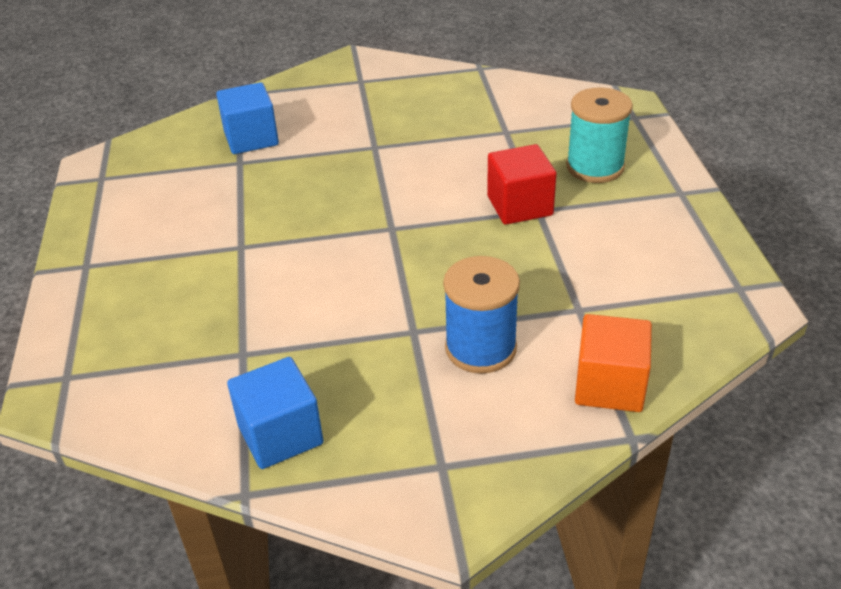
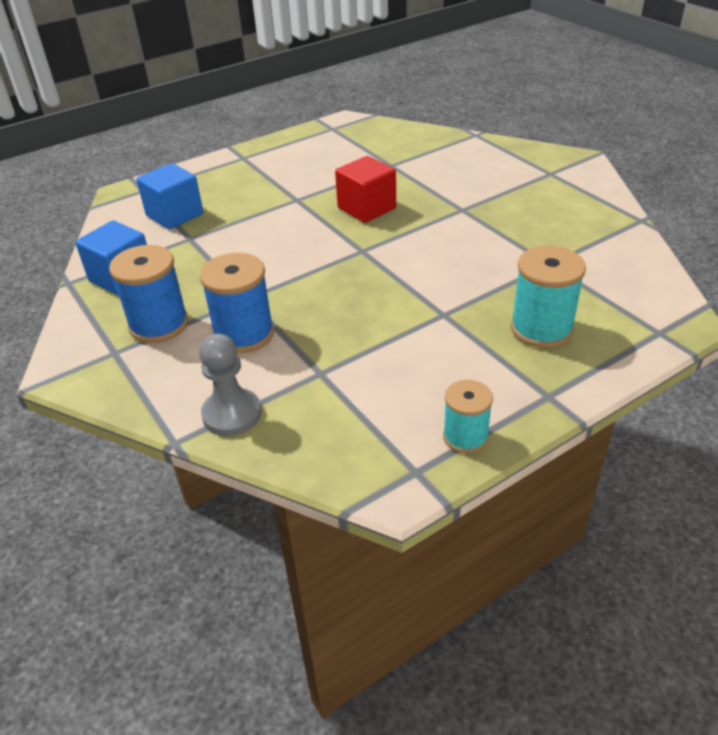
camera: 65 degrees right, 0 degrees up
(251, 138) = (424, 159): blue cube -> blue cube (175, 215)
(413, 415) = (159, 325): none -> blue spool
(519, 206) = (441, 302): red cube -> red cube (366, 208)
(609, 385) = (232, 414): orange cube -> grey pawn
(709, 249) = (465, 437): none -> turquoise spool

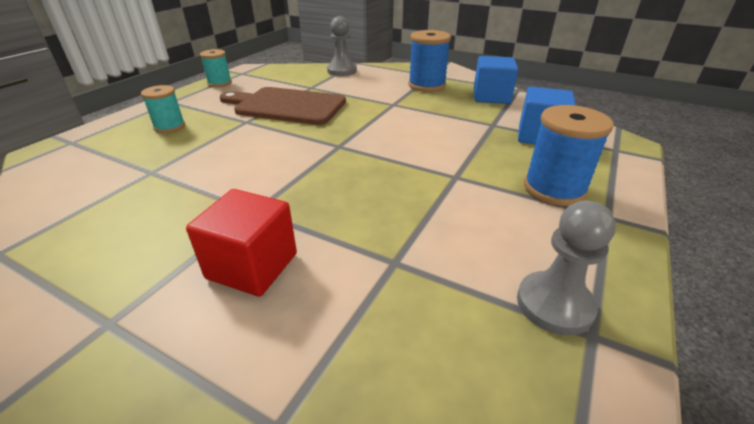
camera: 150 degrees right, 5 degrees down
(244, 334) = (372, 91): blue spool -> blue spool (554, 189)
(334, 137) = (554, 304): none -> grey pawn
(366, 208) = (369, 184): red cube -> red cube (252, 266)
(380, 332) = (287, 106): none -> brown cutting board
(541, 329) = (169, 127): turquoise spool -> turquoise spool, size x0.63

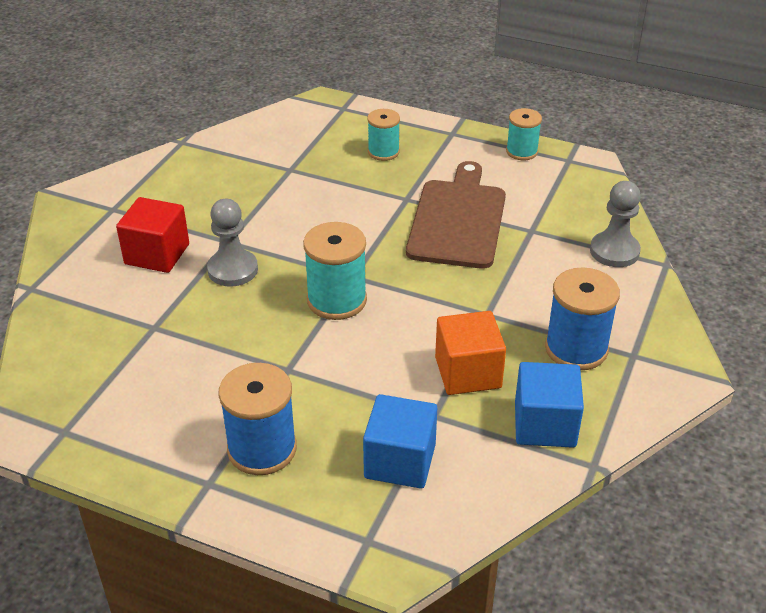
camera: 85 degrees right, 5 degrees up
(369, 153) = (337, 300): none -> turquoise spool
(450, 112) = (468, 372): none -> orange cube
(554, 304) = (95, 415): grey pawn -> grey pawn (232, 270)

